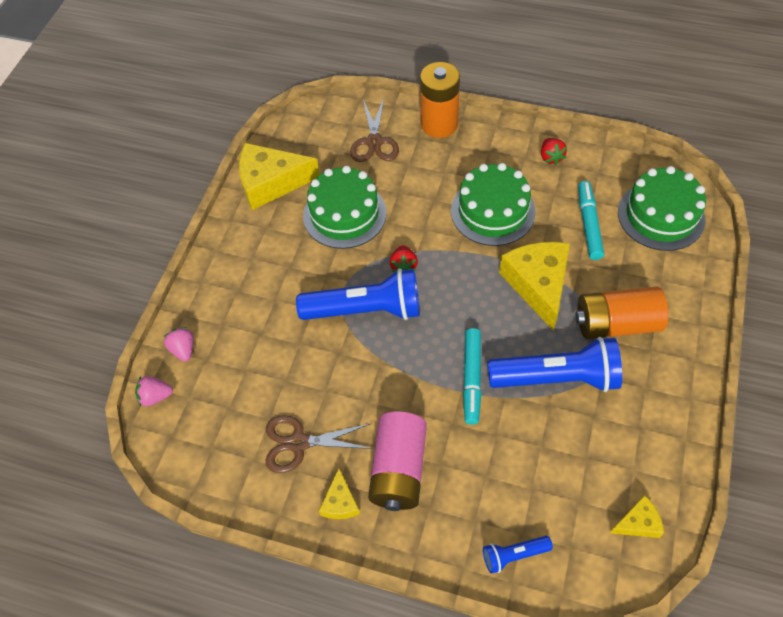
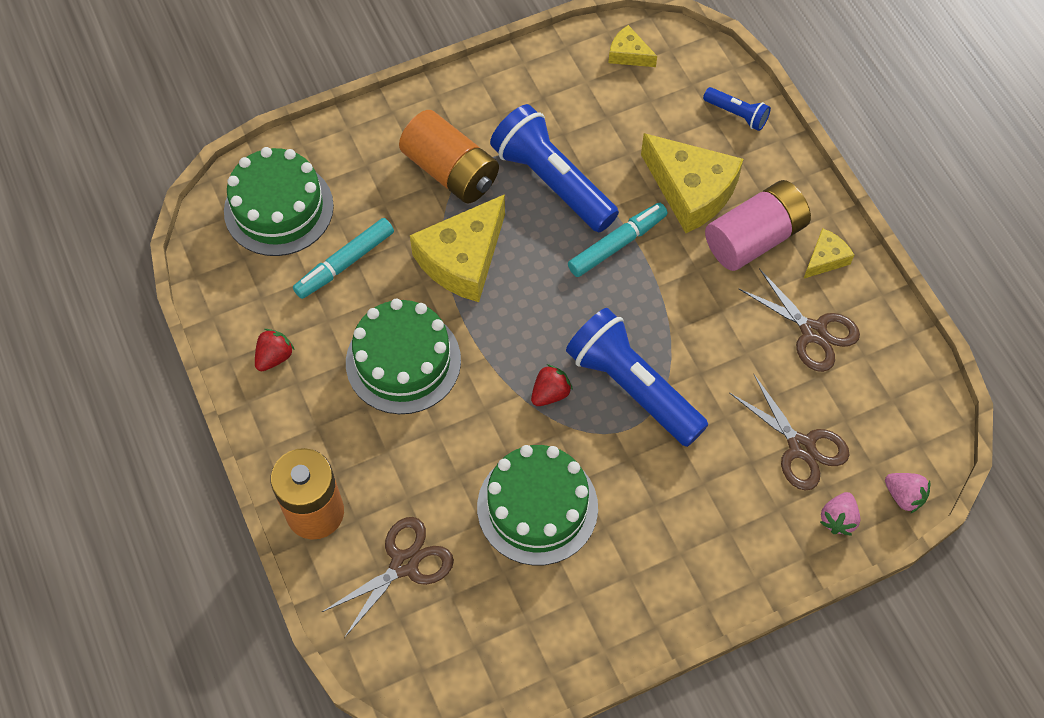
camera: 135 degrees left, 5 degrees up
(240, 367) = (801, 447): none -> brown scissors
(271, 183) = (566, 630): yellow cheese -> yellow cheese (691, 191)

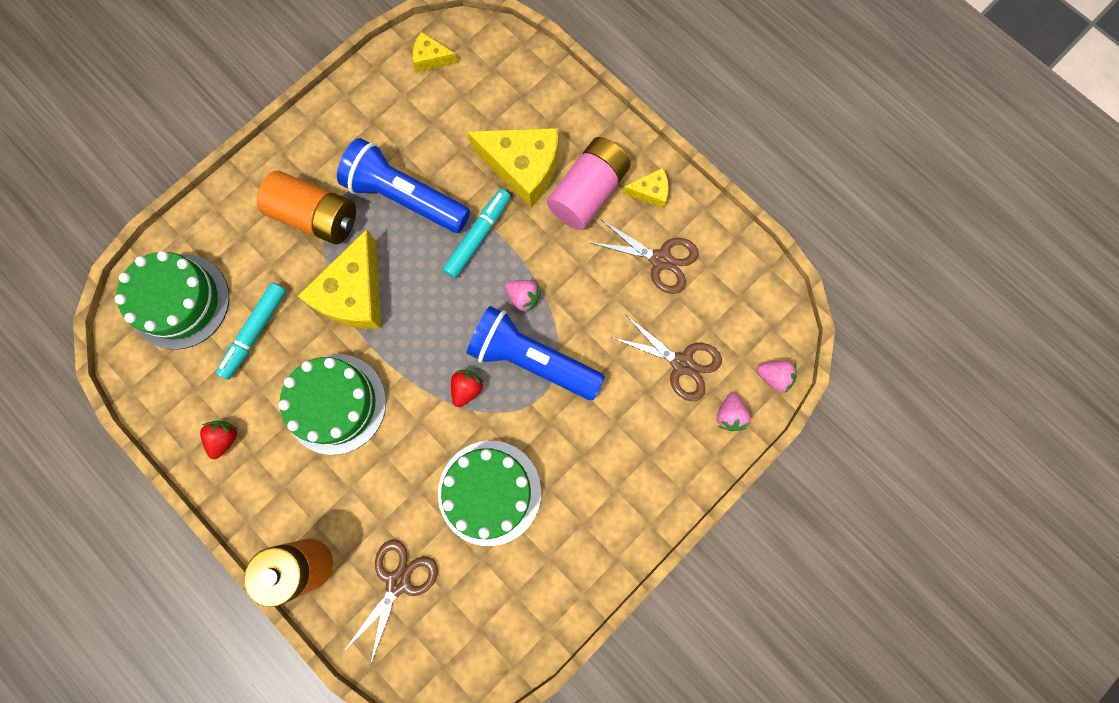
camera: 20 degrees left, 15 degrees up
(645, 321) = (523, 297): none -> pink strawberry
(737, 114) = (538, 84): blue flashlight -> none
(825, 259) = (650, 192): yellow cheese -> yellow cheese turned 60 degrees clockwise

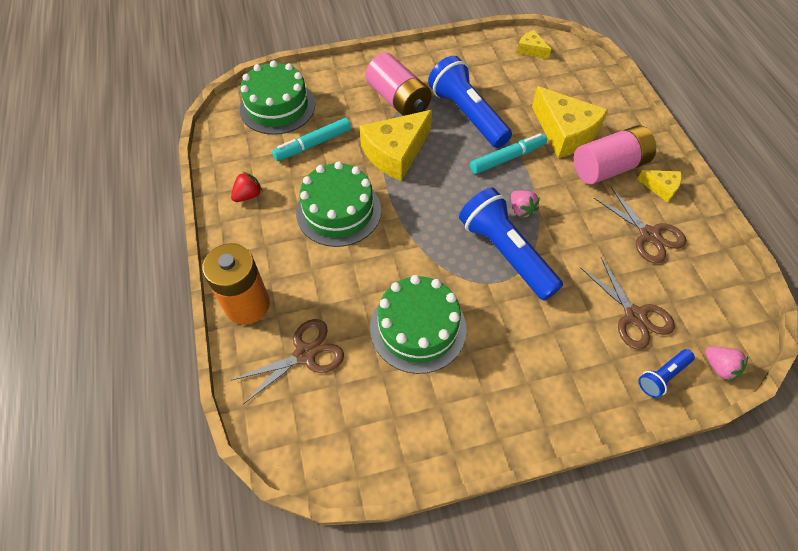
camera: 30 degrees right, 20 degrees down
(317, 217) = (398, 100): orange battery -> pink battery
(467, 389) = (442, 248): red strawberry -> none
(729, 415) = (662, 376): pink strawberry -> blue flashlight

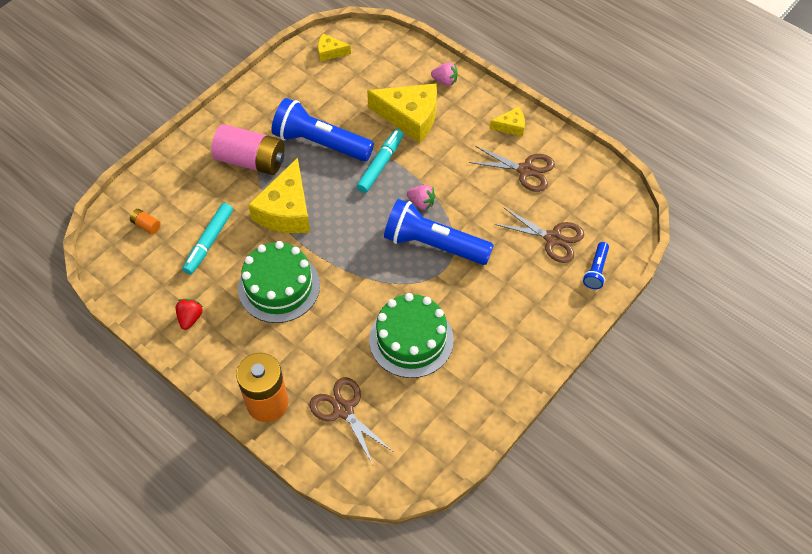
camera: 35 degrees left, 0 degrees up
(277, 107) = (146, 225): green cake -> orange battery
(305, 354) = (343, 410): brown scissors -> brown scissors turned 60 degrees counterclockwise
(608, 167) = (462, 130): pink battery -> none
(719, 367) = (627, 242): pink strawberry -> pink strawberry (445, 81)

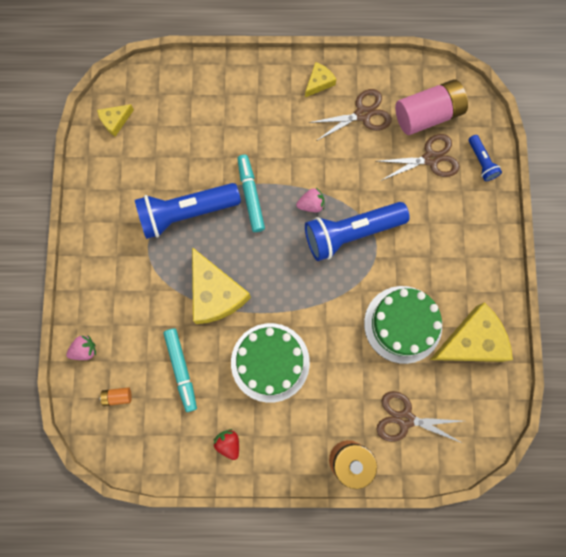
camera: 40 degrees left, 20 degrees up
(251, 160) = (146, 272): pink battery -> pink battery (427, 114)
(410, 117) = (235, 134): yellow cheese -> yellow cheese (472, 341)
(445, 81) = (233, 79): pink strawberry -> pink strawberry (84, 350)

